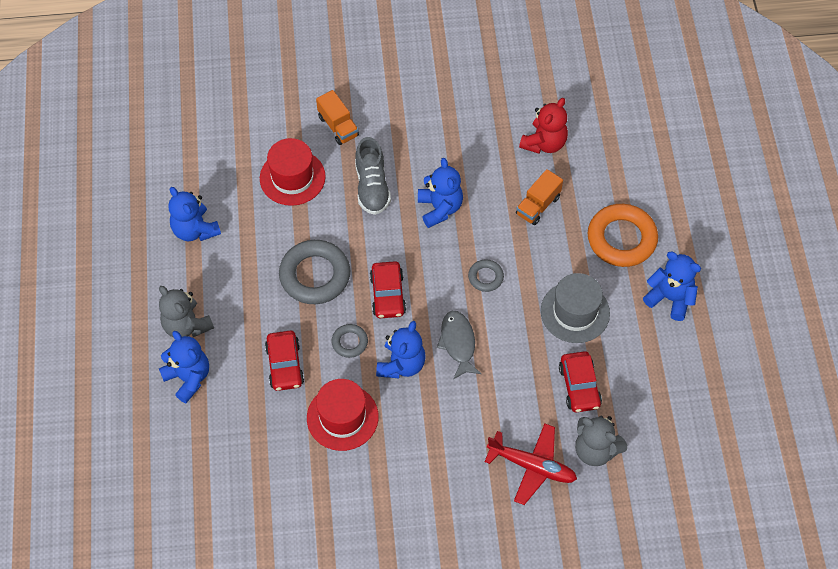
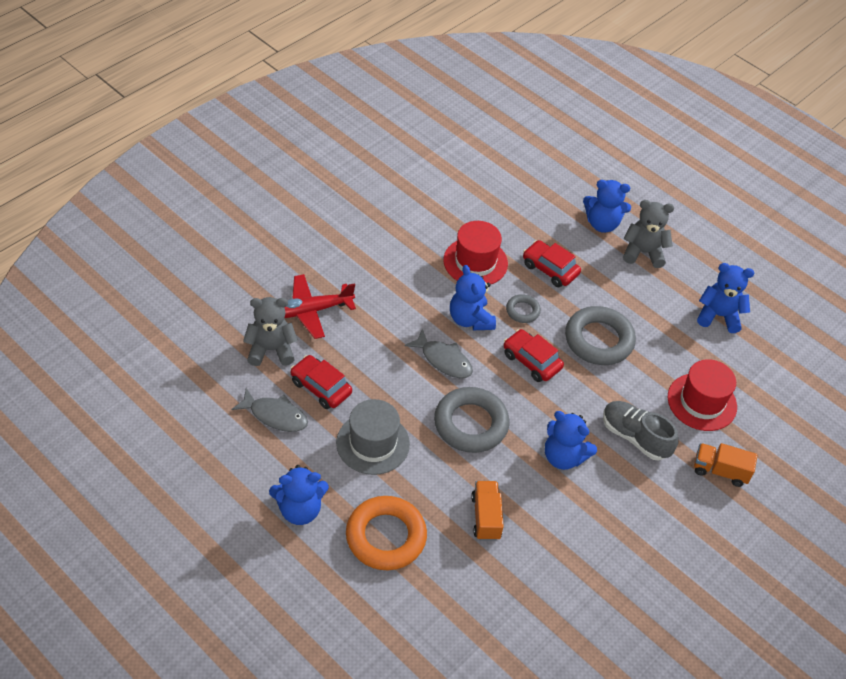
camera: 135 degrees right, 10 degrees down
(485, 277) = (471, 424): grey ring -> grey ring, size x2.00
(544, 143) = (536, 585): red teddy bear -> none
(635, 386) = (275, 415): none -> grey fish

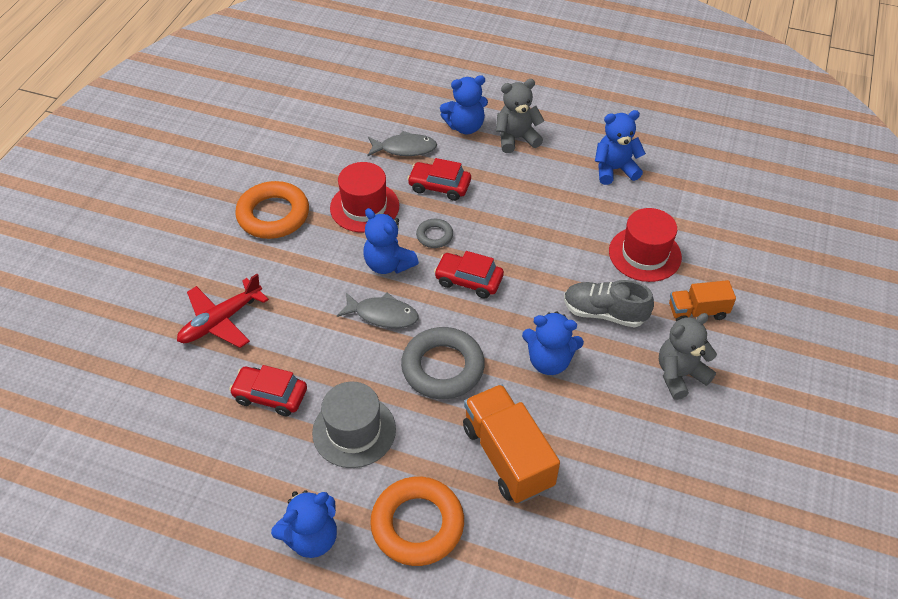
camera: 20 degrees left, 0 degrees up
(271, 350) = (197, 378): grey teddy bear -> grey teddy bear (680, 375)
(275, 415) = (236, 447): grey fish -> grey fish (405, 148)
(395, 239) = (273, 215): none -> orange ring
(486, 517) = (507, 456): orange truck -> orange truck, size x1.72
(599, 340) = (520, 235): grey ring -> none

